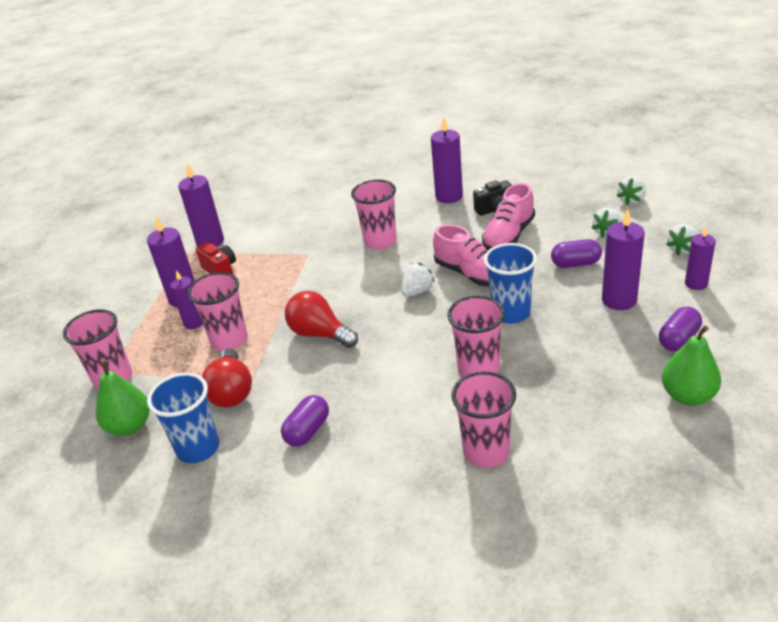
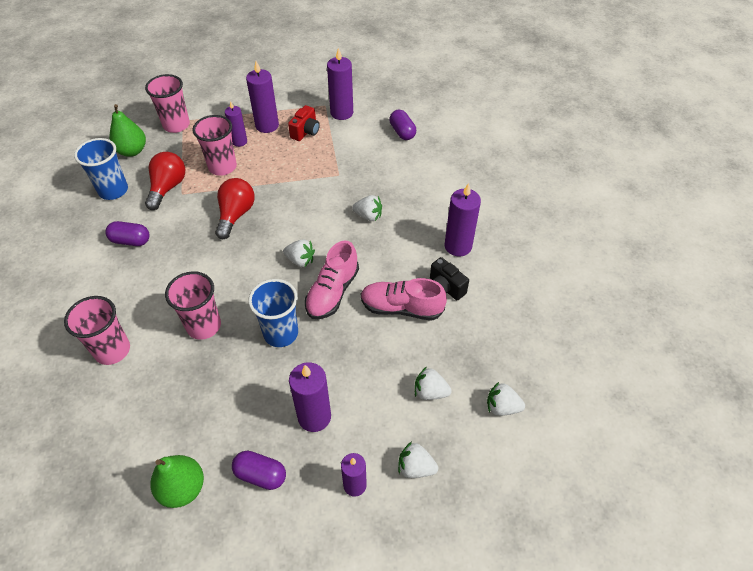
camera: 65 degrees right, 15 degrees up
(232, 391) = (168, 188): red light bulb -> red light bulb turned 135 degrees clockwise
(380, 241) = (368, 216): pink cup -> white strawberry
(575, 264) = (367, 371): purple capsule -> purple capsule (402, 132)

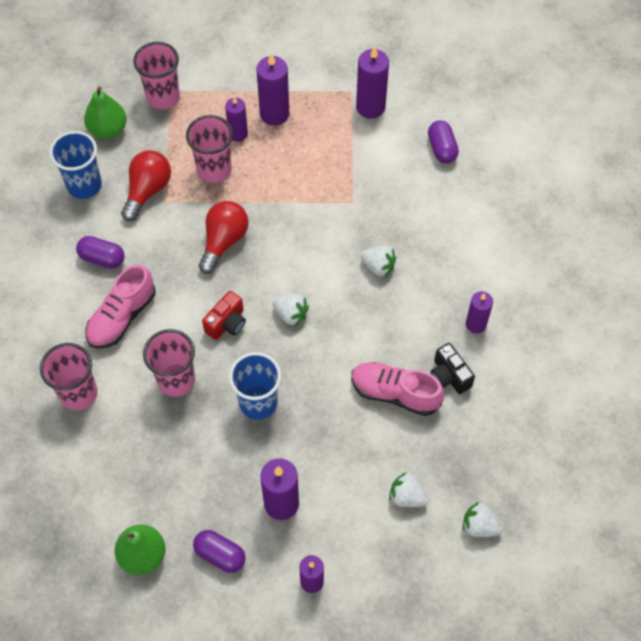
camera: 10 degrees right, 10 degrees up
(305, 132) = (321, 131): red camera -> red camera (227, 323)
(332, 292) = (321, 361): pink shoe -> pink shoe (122, 317)
(415, 467) = (376, 574): white strawberry -> none
(458, 246) = (476, 324): purple candle -> purple candle, size x0.65

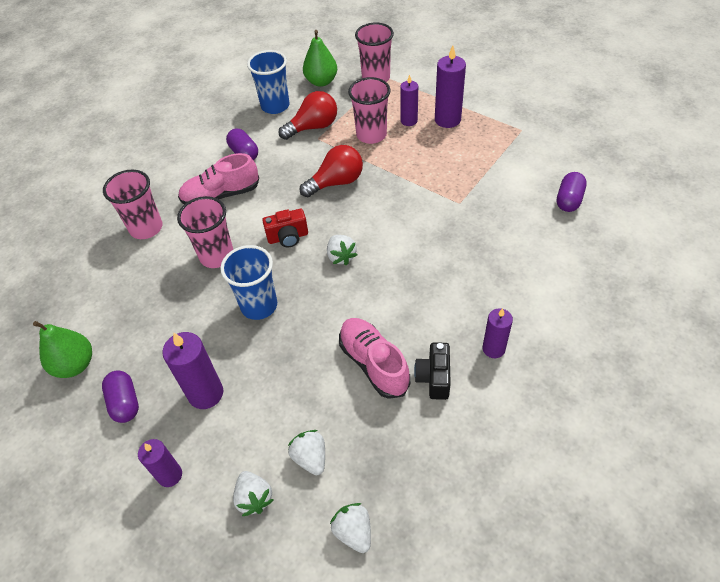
camera: 40 degrees right, 10 degrees down
(370, 107) = (529, 146): purple candle -> none
(378, 266) = (442, 259): white strawberry -> white strawberry (254, 498)

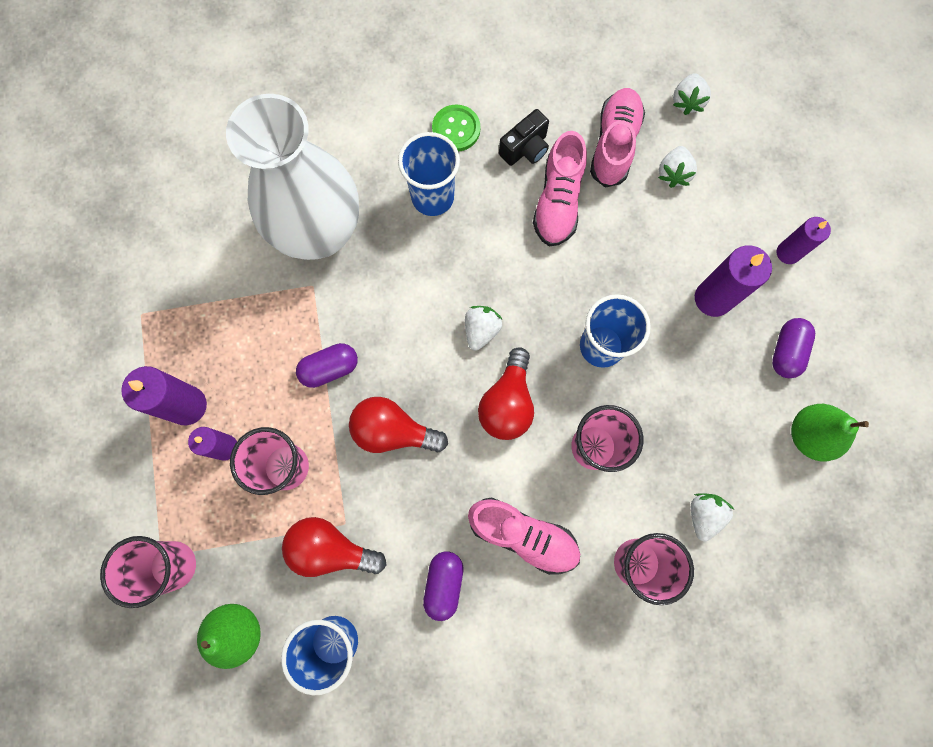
camera: 140 degrees left, 25 degrees up
(254, 498) = (737, 181): white strawberry -> white strawberry (703, 515)
(288, 237) = (507, 403): red camera -> red light bulb
(376, 439) = (614, 144): none -> pink shoe
(454, 297) = (432, 197): none -> blue cup
(491, 226) = (319, 232): none -> white vase
(493, 349) = (456, 129): purple candle -> green button
(569, 200) = (220, 193): purple capsule -> purple capsule (330, 368)

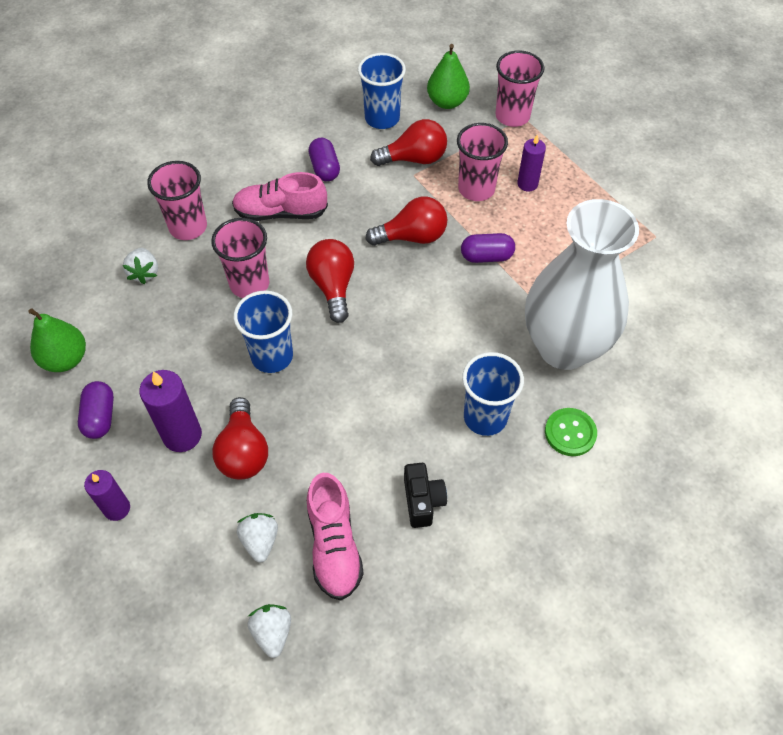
camera: 155 degrees right, 20 degrees down
(187, 405) = (573, 196): purple candle -> none
(330, 368) = (486, 256): purple capsule -> purple capsule turned 45 degrees clockwise
(456, 129) = (501, 491): green button -> green button (570, 433)
(481, 330) = (381, 328): white strawberry -> none
(525, 149) = (422, 501): black camera -> black camera turned 150 degrees clockwise
(558, 201) = (365, 463): pink shoe -> none
(661, 258) = (243, 451): none -> red light bulb

